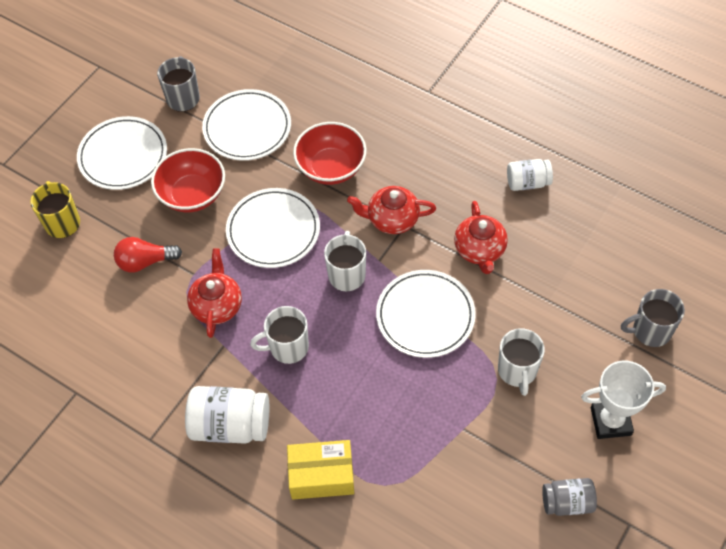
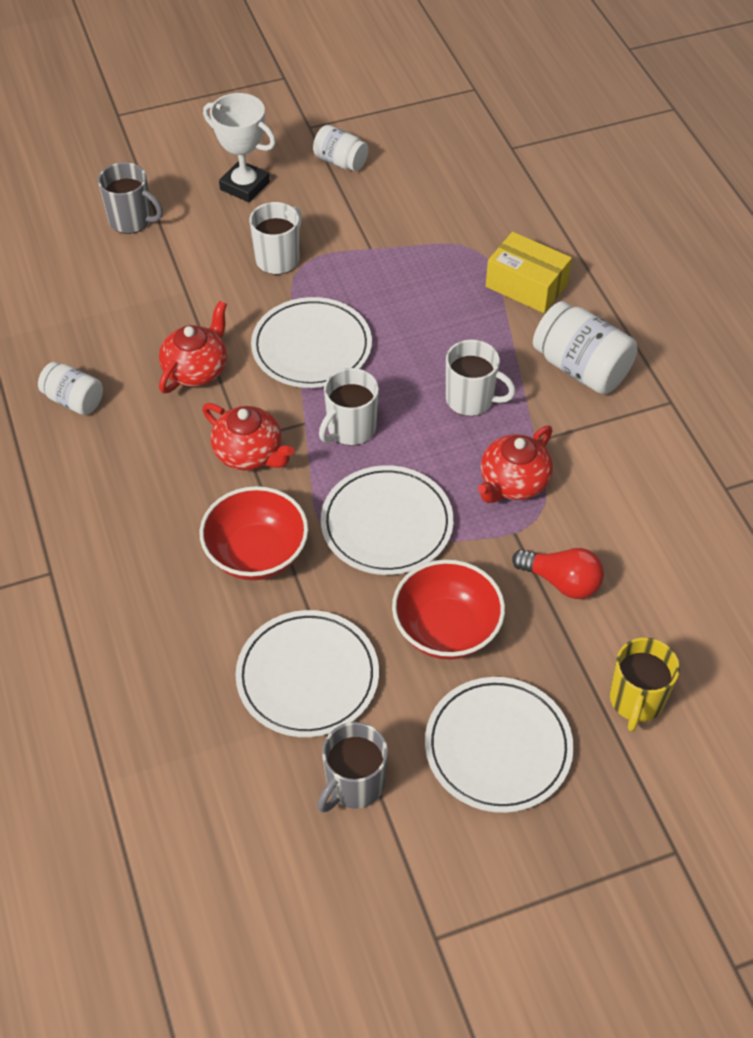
camera: 145 degrees left, 5 degrees down
(567, 502) = (340, 161): grey jar -> white jar

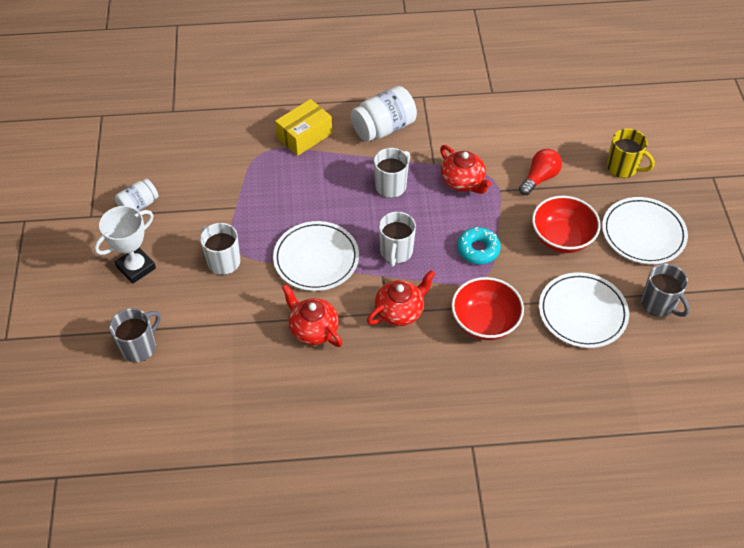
camera: 75 degrees left, 0 degrees up
(74, 400) = (316, 411): white jar -> none
(350, 429) = (396, 252): white mug -> white mug turned 45 degrees clockwise
(387, 524) = (478, 249): white plate -> turquoise donut

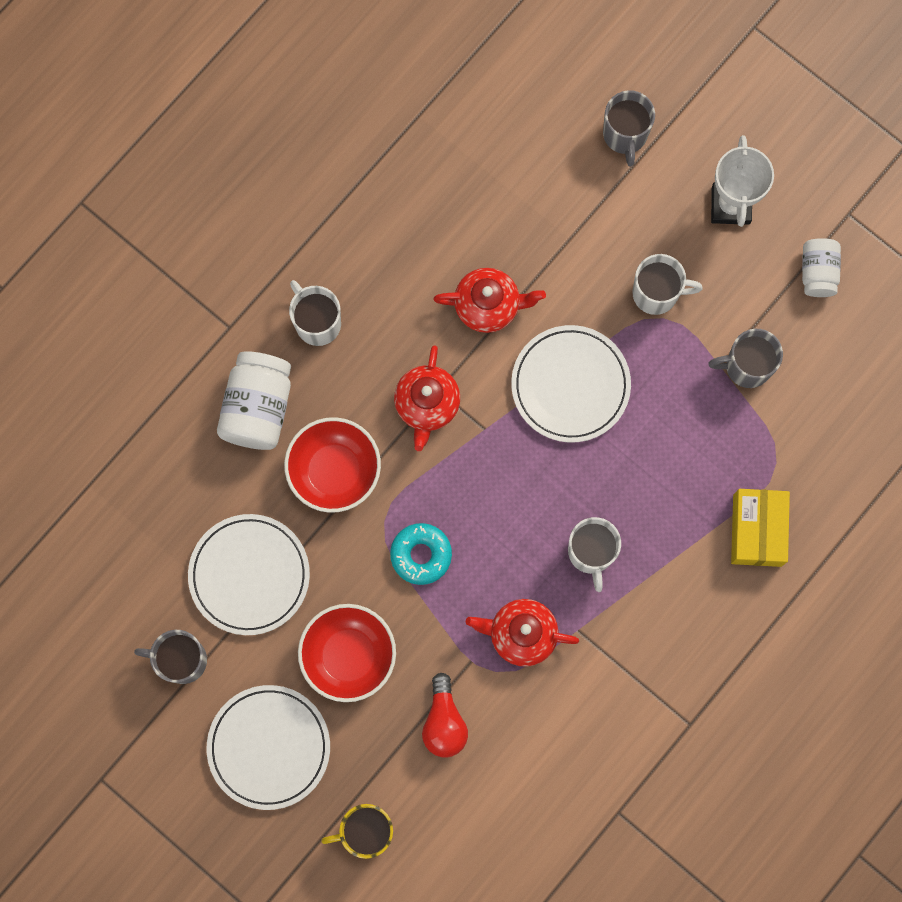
camera: 135 degrees right, 25 degrees up
(223, 197) = (746, 366): none -> grey mug
(383, 128) = (683, 628): white jar -> white jar (258, 408)
(396, 252) = (500, 470): white mug -> white mug (317, 322)

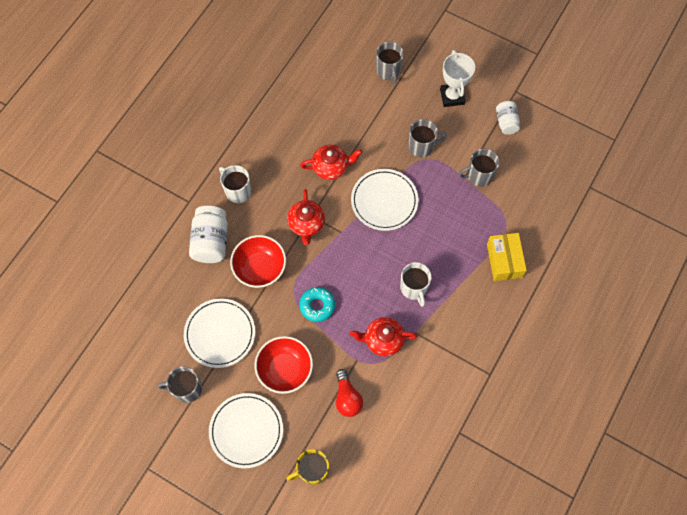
camera: 10 degrees left, 10 degrees down
(656, 293) = (422, 146): white mug -> grey mug

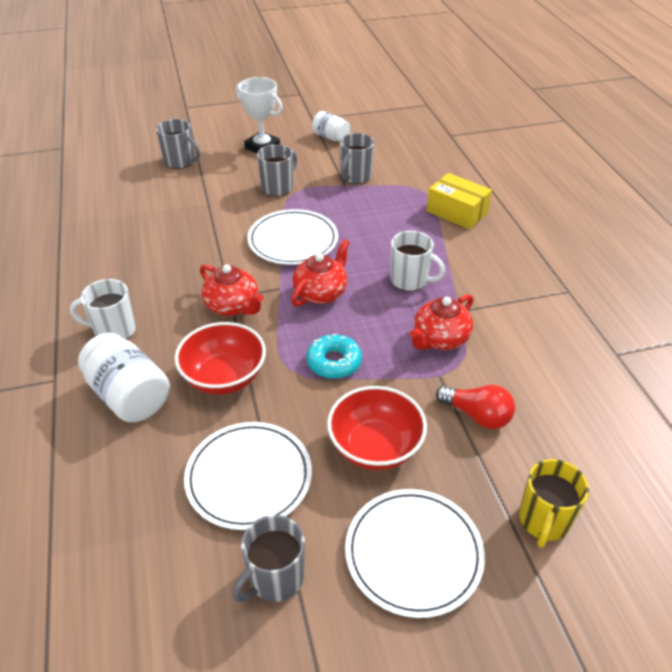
camera: 45 degrees left, 25 degrees down
(331, 167) = (205, 250): red teapot -> red teapot (321, 293)

